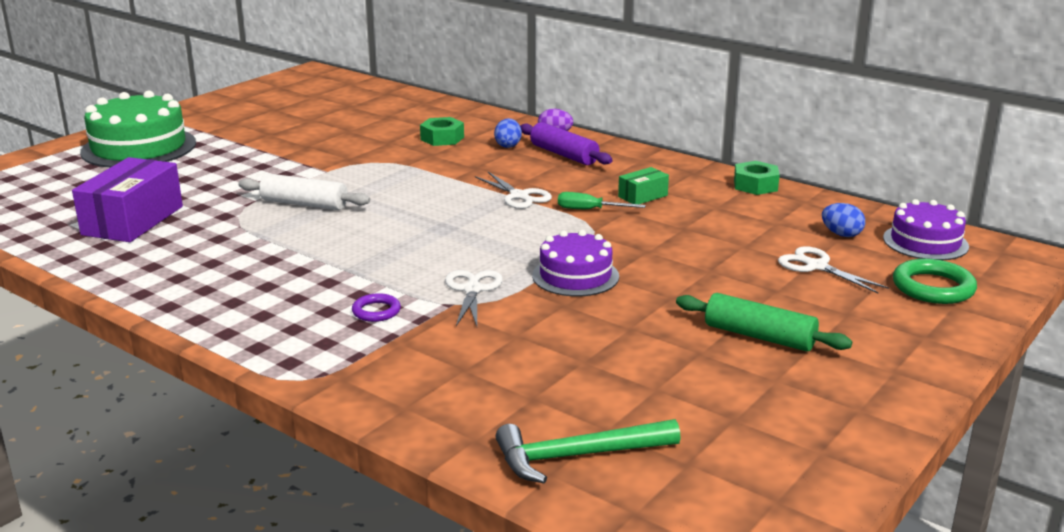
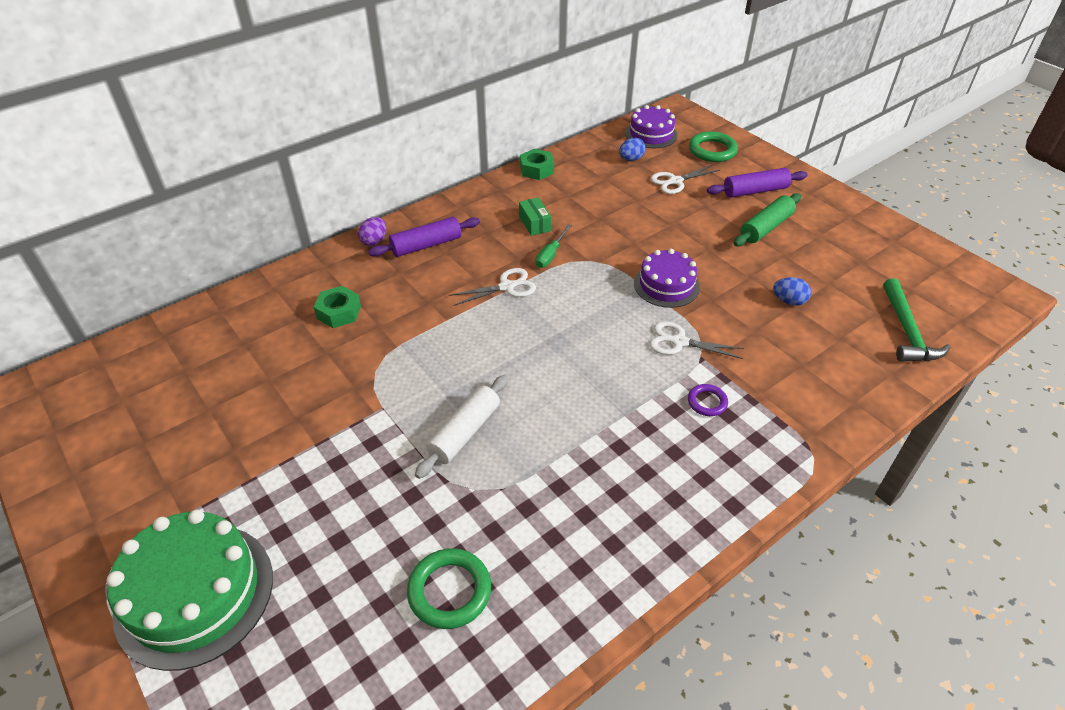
camera: 75 degrees left, 20 degrees up
(133, 220) = (449, 591): purple box -> green ring
(508, 145) = (384, 273): blue egg -> blue egg (789, 301)
(852, 325) = (755, 191): none -> purple rolling pin

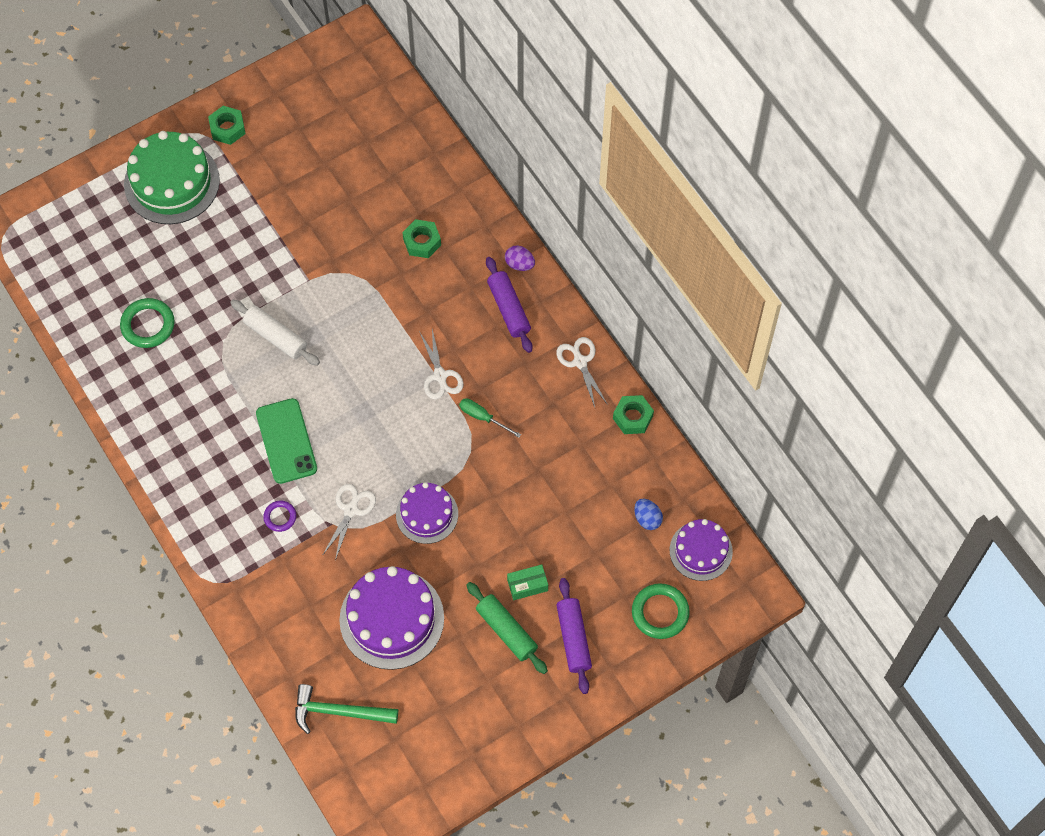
camera: 95 degrees right, 20 degrees up
(116, 528) = (227, 128): none -> green nut
(534, 223) = (534, 407): green box -> green box (527, 585)
(607, 406) = (286, 441): none -> green phone
(675, 181) = (598, 557): white scissors -> white scissors (580, 361)
(789, 301) = (392, 619): blue egg -> purple cake

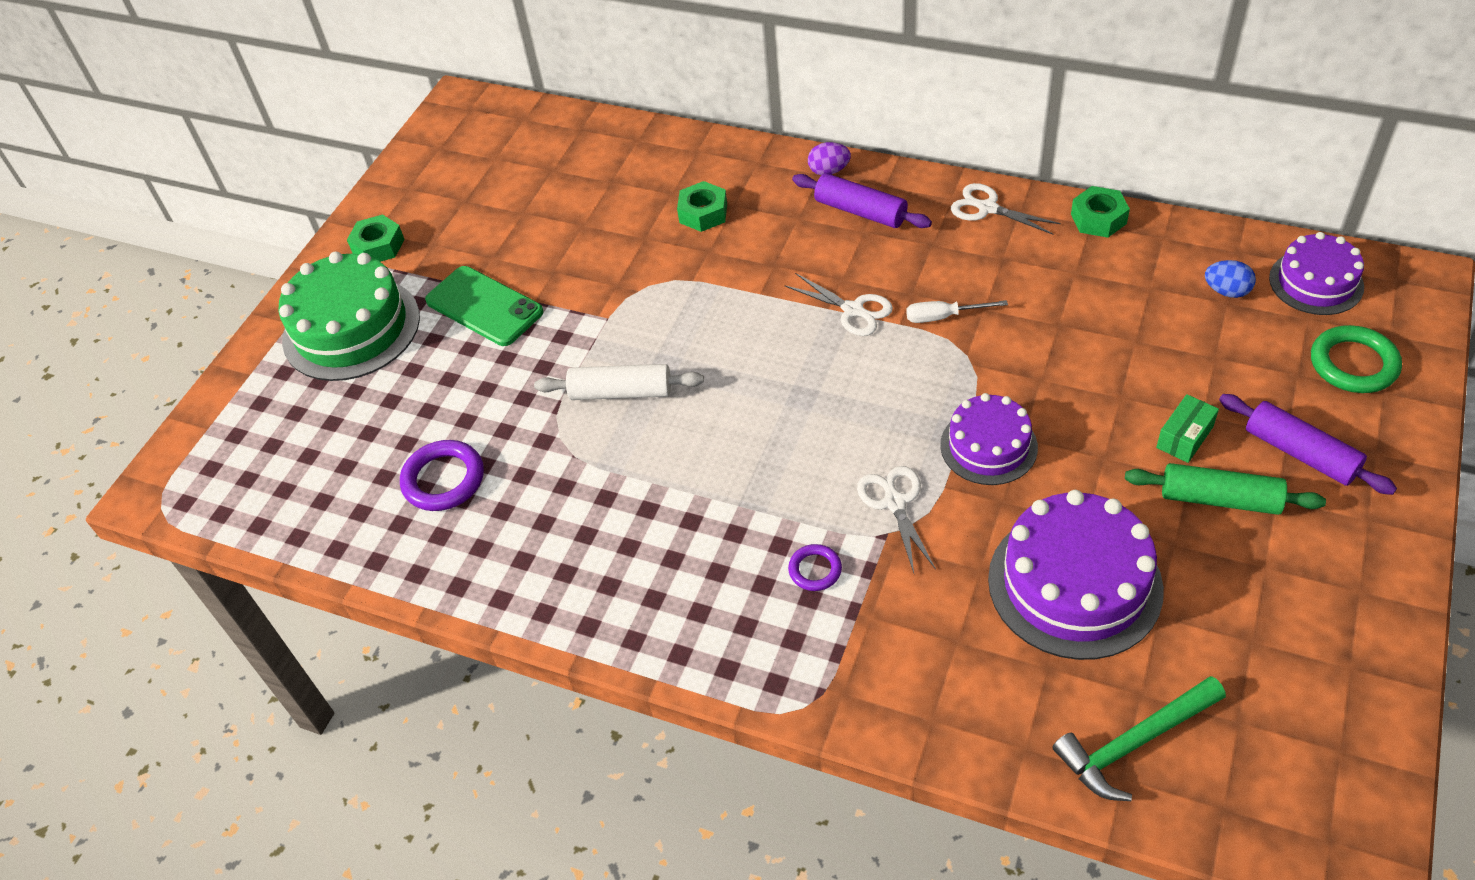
camera: 30 degrees left, 15 degrees down
(148, 325) = (443, 479): green ring -> purple ring
(286, 441) = (740, 485): green phone -> green phone (484, 306)
(483, 417) = (943, 317): green screwdriver -> white screwdriver

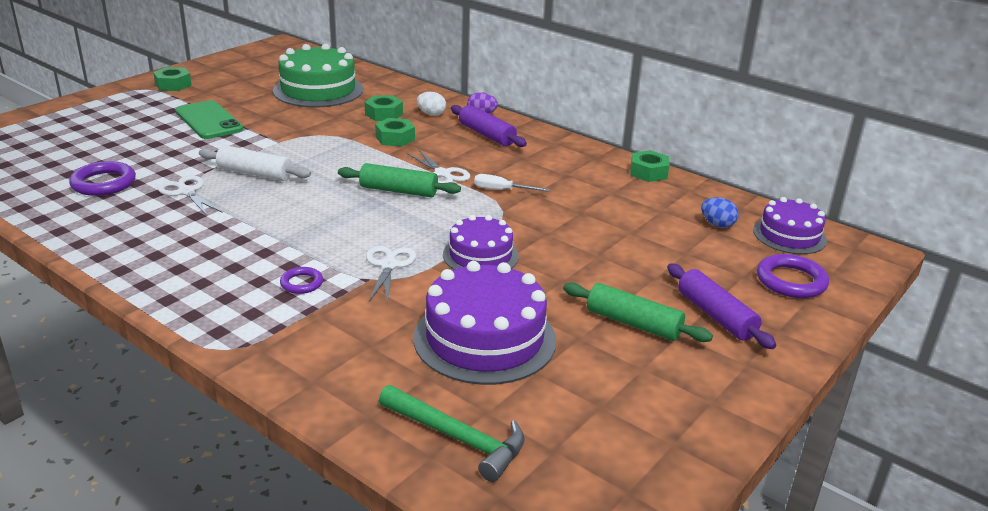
camera: 10 degrees right, 20 degrees down
(351, 328) = (120, 111): green cake -> green cake (318, 90)
(750, 259) = (395, 138): none -> green nut
(764, 192) = (431, 114): none -> white egg
(820, 362) = (398, 191): none -> green rolling pin
(987, 208) = (574, 151): white scissors -> white scissors (186, 192)
(1134, 743) = (457, 438): green hammer -> green hammer turned 135 degrees counterclockwise
(1184, 437) = (630, 286): green box -> none
(1353, 364) = (791, 281): green ring -> purple ring

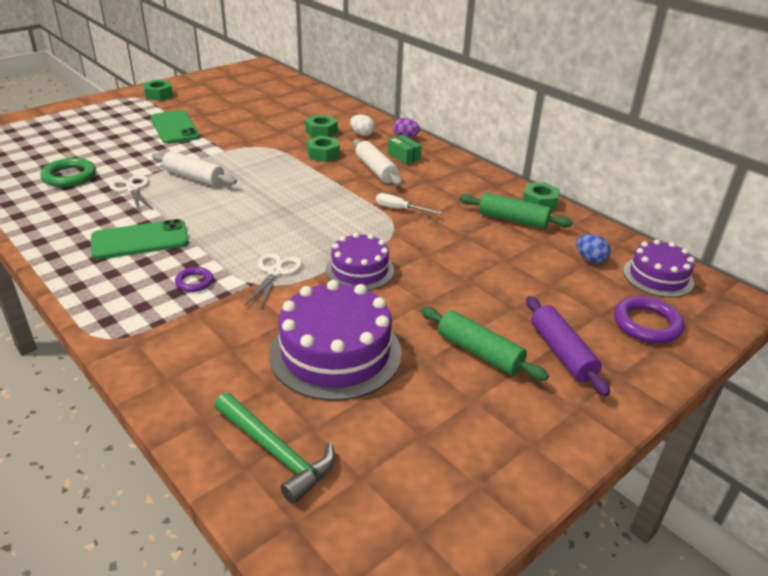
camera: 10 degrees right, 5 degrees up
(103, 183) = (69, 176): purple ring -> green ring
(220, 245) = (140, 240): none -> green phone
(318, 90) = (274, 107): green cake -> none
(398, 191) = (309, 202): green rolling pin -> green rolling pin (512, 220)
(443, 174) = (353, 190): white scissors -> none
(461, 151) = (376, 170): none -> white rolling pin
(486, 135) = (403, 156): purple rolling pin -> green box

